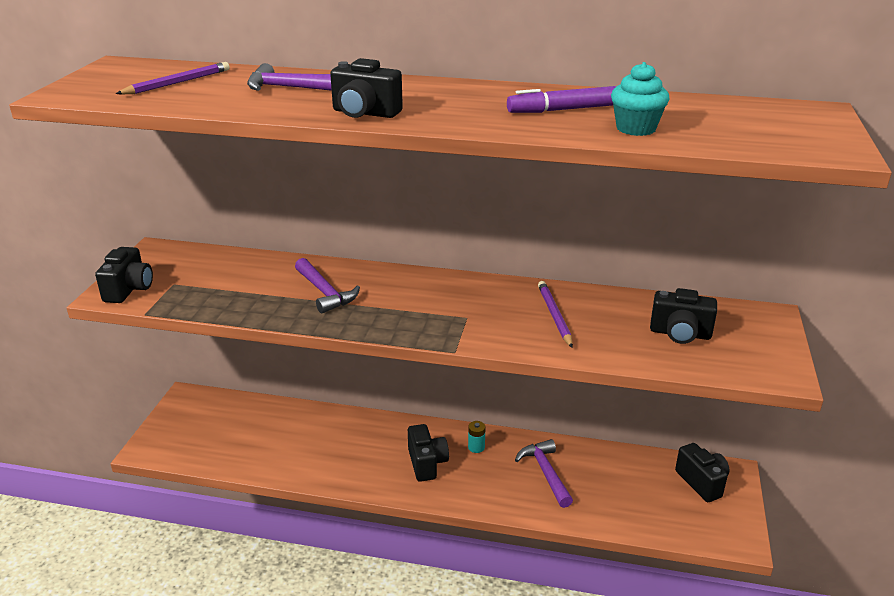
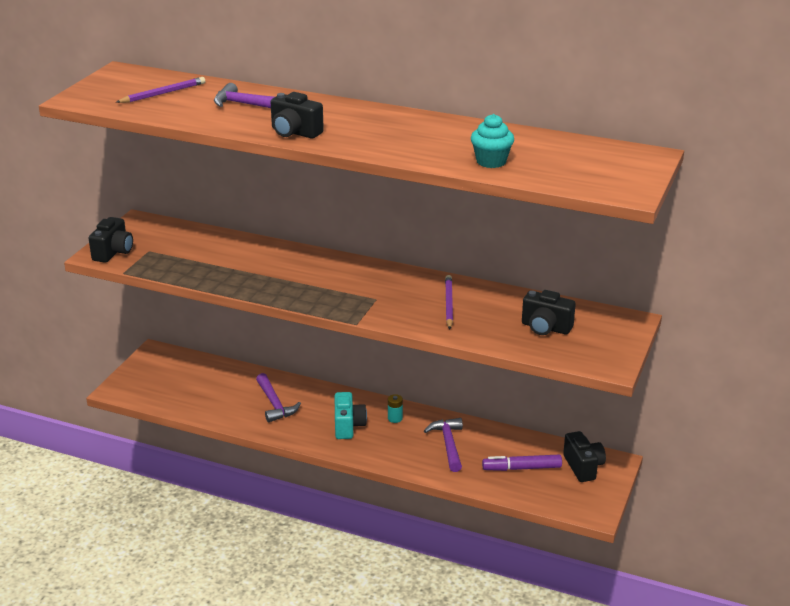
camera: 10 degrees right, 0 degrees up
(325, 292) = (268, 268): purple hammer -> purple hammer (275, 404)
(427, 463) = (348, 426): black camera -> turquoise camera
(563, 110) = (447, 140): purple marker -> purple marker (522, 468)

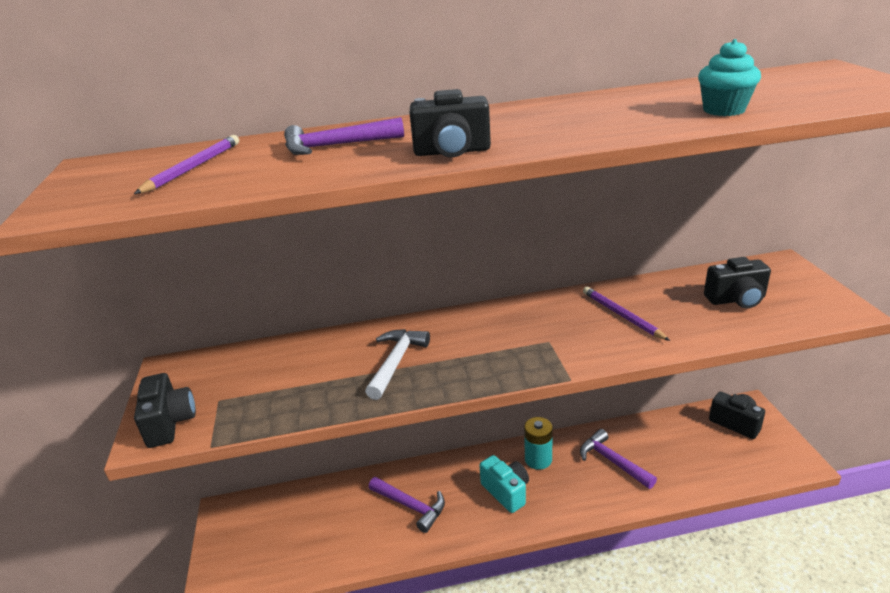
camera: 30 degrees left, 0 degrees up
(268, 271) = (396, 362): none -> white hammer
(395, 418) = (538, 459): turquoise battery -> turquoise battery, size x1.68
(522, 468) = (696, 451): purple marker -> none

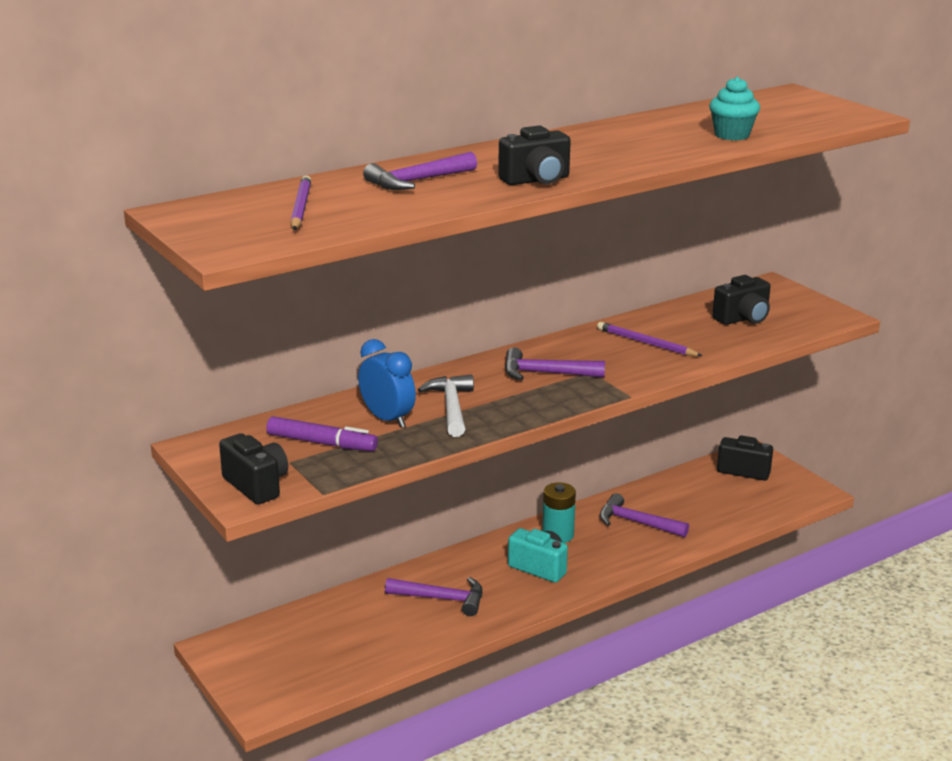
camera: 25 degrees left, 5 degrees down
(260, 383) = (321, 443): none -> purple marker
(333, 366) = (387, 419): none -> blue clock
(505, 337) = (545, 373): none -> purple hammer

